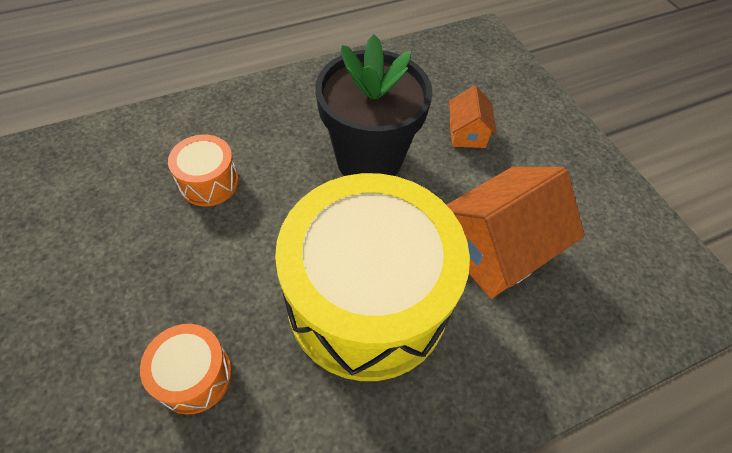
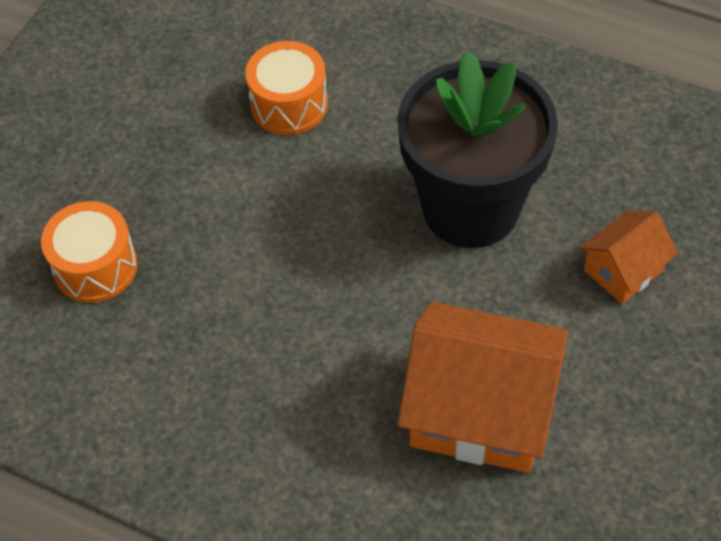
camera: 55 degrees right, 0 degrees up
(367, 300) = (296, 338): yellow drum -> none

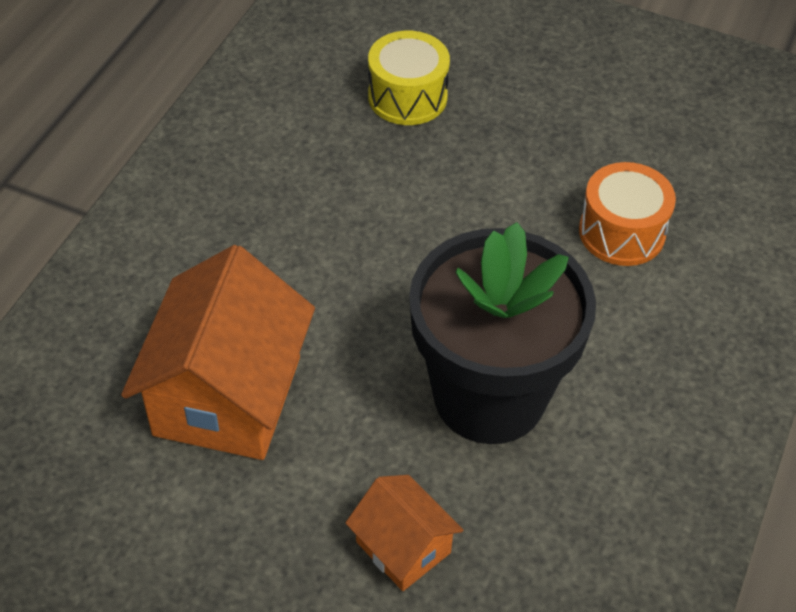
camera: 85 degrees right, 5 degrees down
(95, 266) = (407, 97): orange drum -> yellow drum

